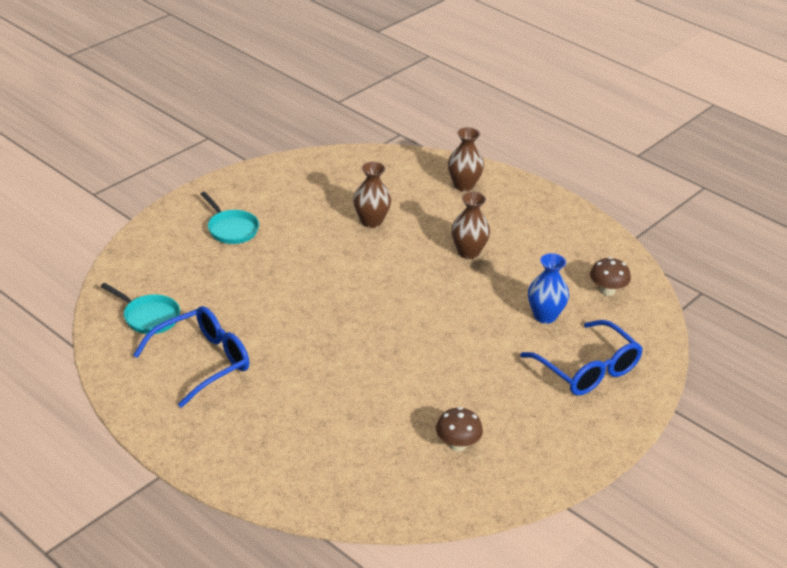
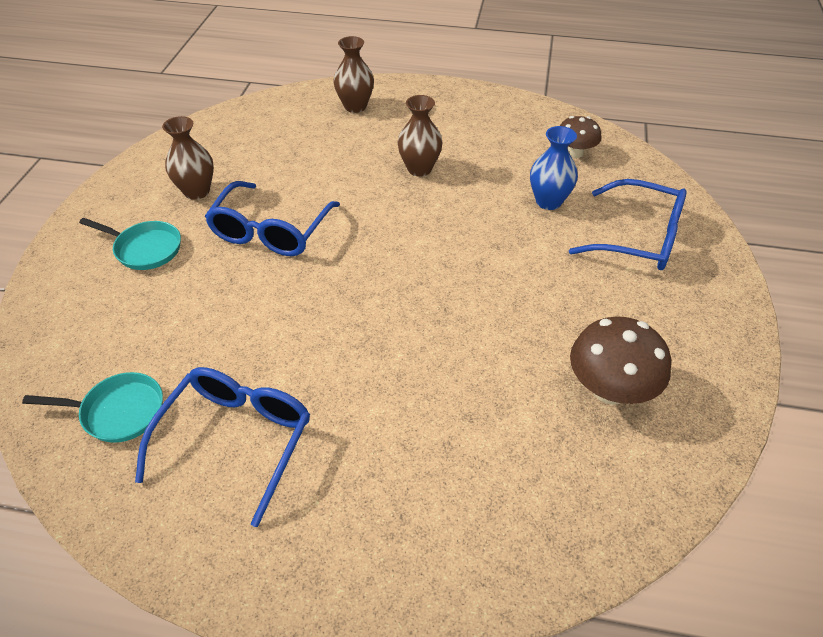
camera: 30 degrees left, 10 degrees up
(322, 251) = (271, 231): none -> blue glasses
(371, 221) = (296, 177): brown vase -> brown vase (197, 191)
(457, 445) = (610, 389): brown mushroom -> brown mushroom, size x1.58

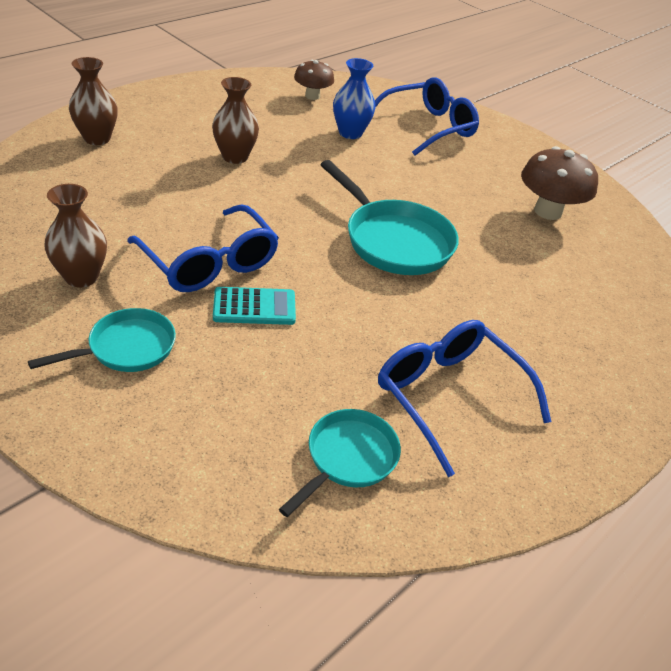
camera: 60 degrees left, 5 degrees down
(242, 279) = (254, 307): none -> turquoise calculator
(415, 307) = (394, 241): none -> turquoise pan

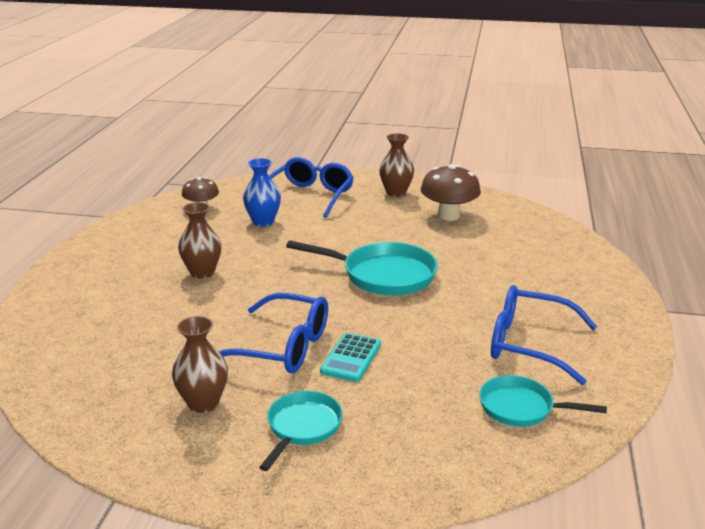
camera: 30 degrees left, 15 degrees down
(97, 138) = (72, 308): brown vase -> brown vase (396, 193)
(254, 307) = (351, 358): turquoise calculator -> turquoise calculator turned 150 degrees clockwise
(348, 458) = (521, 408): turquoise pan -> turquoise pan turned 75 degrees counterclockwise

